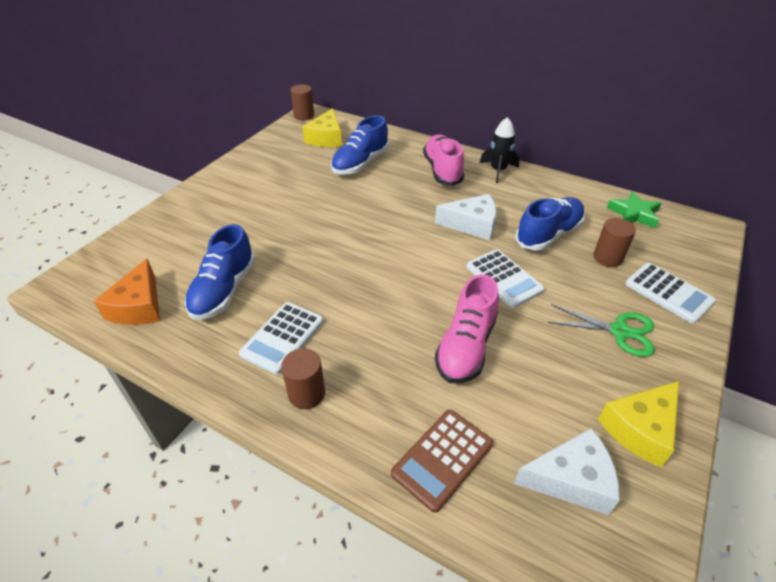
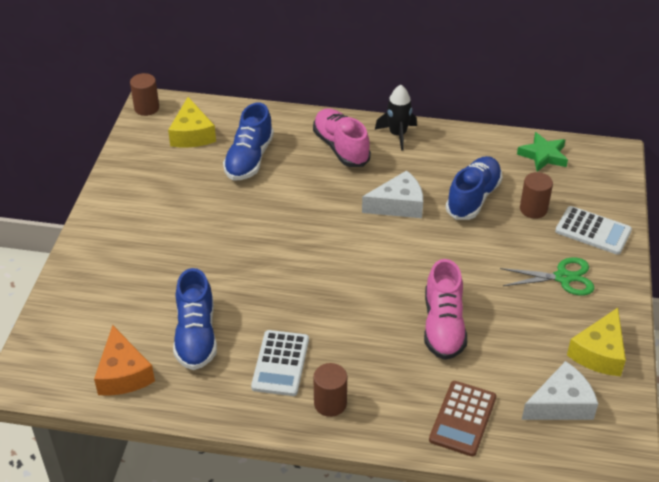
camera: 20 degrees left, 0 degrees up
(504, 278) = (450, 254): white calculator -> none

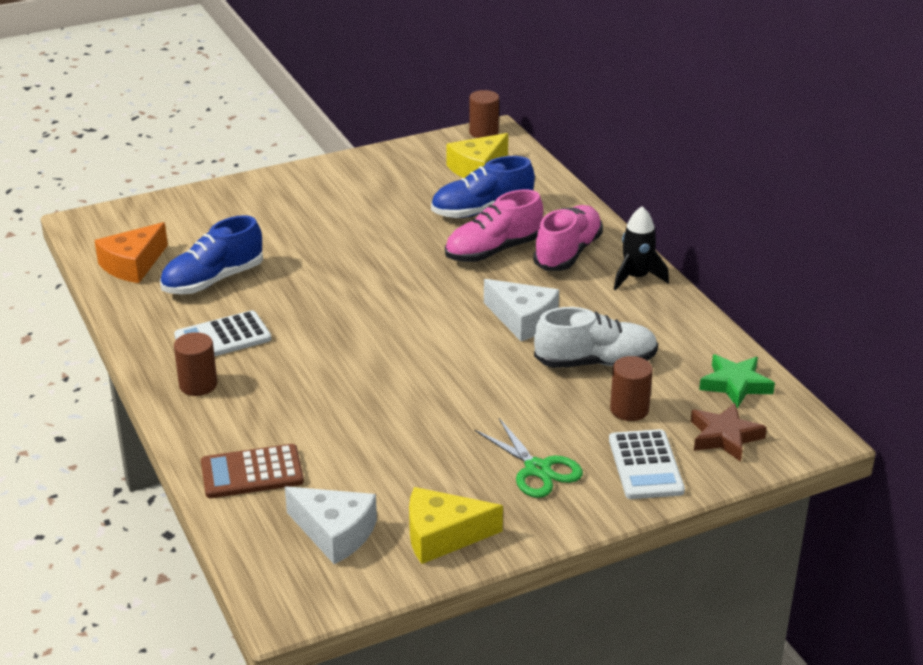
camera: 55 degrees right, 10 degrees down
(443, 326) = (371, 414): pink shoe -> pink shoe (493, 251)
(473, 198) = (596, 362): blue shoe -> white shoe
(589, 186) = (724, 436): none -> brown star

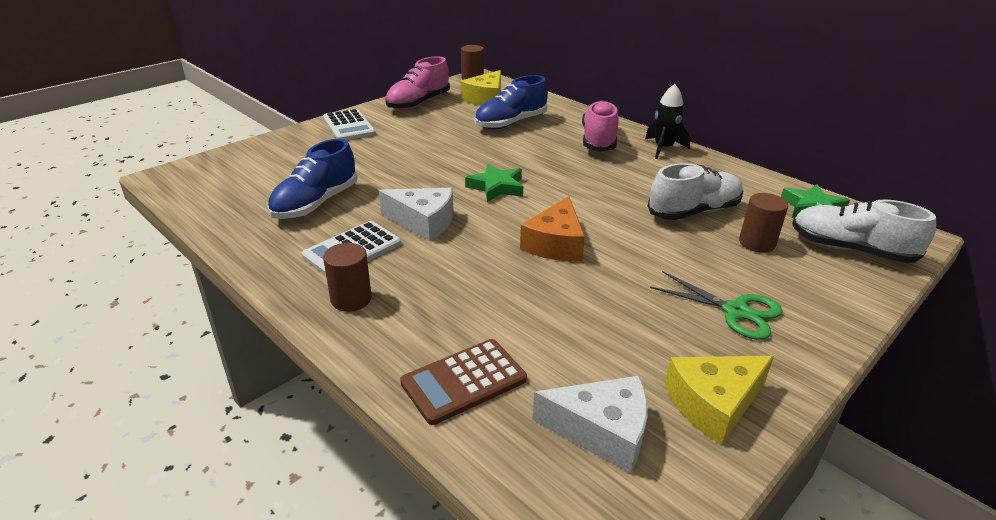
camera: 20 degrees left, 0 degrees up
(133, 265) = (229, 203): orange cheese -> orange cheese (555, 244)
(405, 294) = (496, 187): none -> green star
(493, 251) = (541, 147): pink shoe -> pink shoe (418, 103)
(523, 319) = (607, 190): white cheese -> white cheese (423, 222)
(645, 465) = (819, 287): white calculator -> white calculator (348, 126)
(724, 436) = (850, 249): brown star -> white shoe

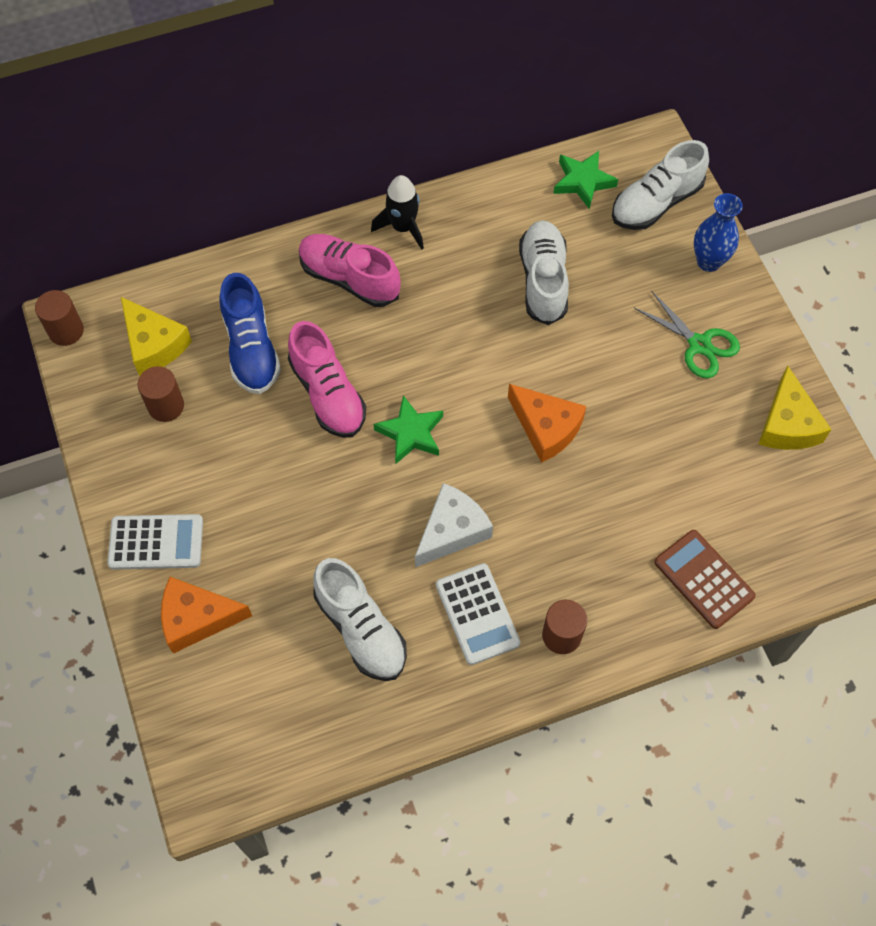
camera: 65 degrees left, 30 degrees up
(299, 148) = (197, 618): none -> orange cheese
(315, 204) = (361, 629): blue shoe -> white shoe
(418, 103) = (122, 433): pink shoe -> pink shoe (328, 394)
(464, 381) = (704, 579): brown calculator -> brown calculator turned 150 degrees clockwise
(602, 431) = (786, 508): white cheese -> none
(735, 311) = (699, 345): green scissors -> green scissors turned 75 degrees clockwise
(757, 243) = (616, 265): brown cylinder -> brown cylinder (166, 406)
(836, 295) = (708, 261): none -> blue vase

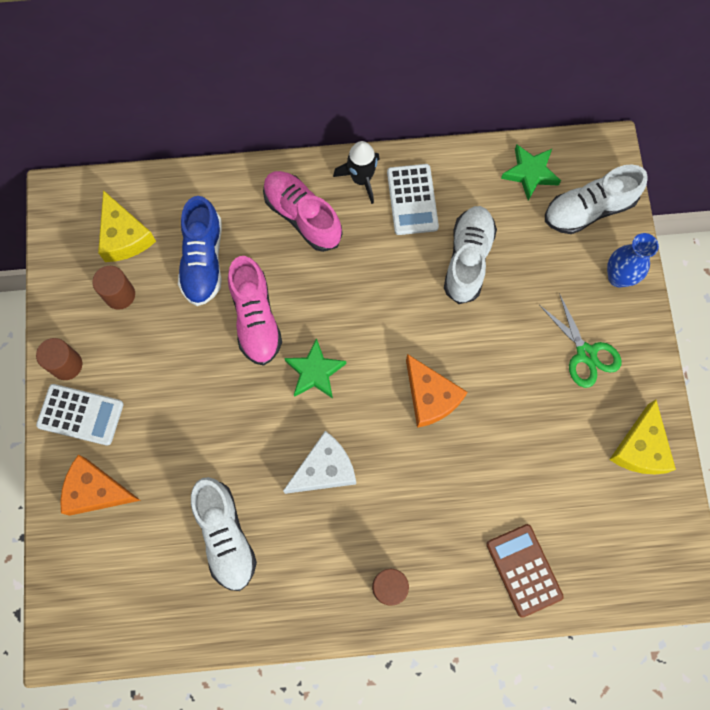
camera: 15 degrees right, 10 degrees up
(66, 331) = (56, 205): brown cylinder -> brown cylinder (66, 365)
(477, 614) = (324, 549): white calculator -> white calculator (412, 200)

